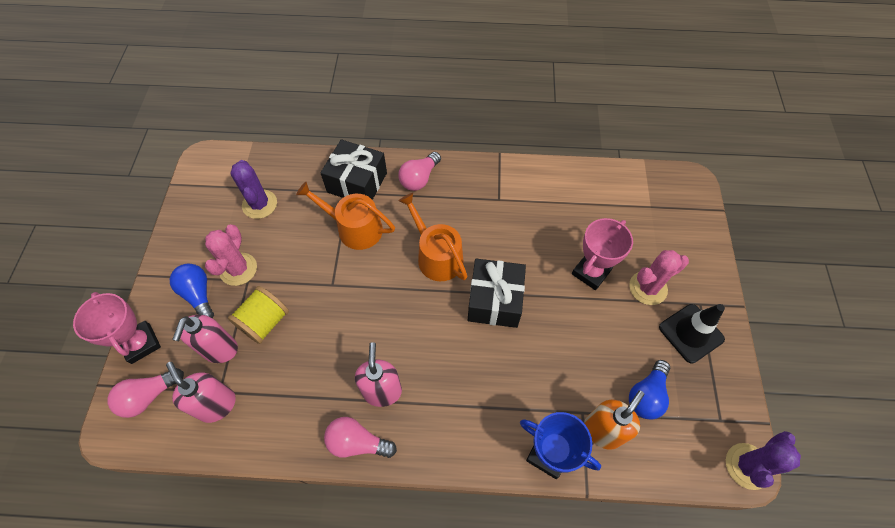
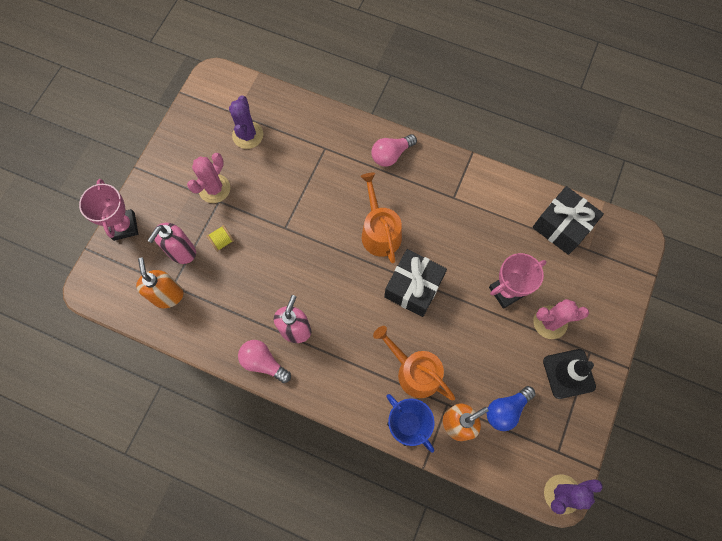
camera: 20 degrees right, 10 degrees up
(149, 396) = (120, 271): pink light bulb -> none
(198, 294) = (177, 200): blue light bulb -> none
(217, 405) = (168, 295): pink soap dispenser -> orange soap dispenser
(264, 322) = (222, 241): yellow spool -> yellow spool, size x0.57
(354, 228) = (319, 183): orange watering can -> orange watering can (414, 371)
(357, 182) = (336, 141): black gift -> black gift (562, 226)

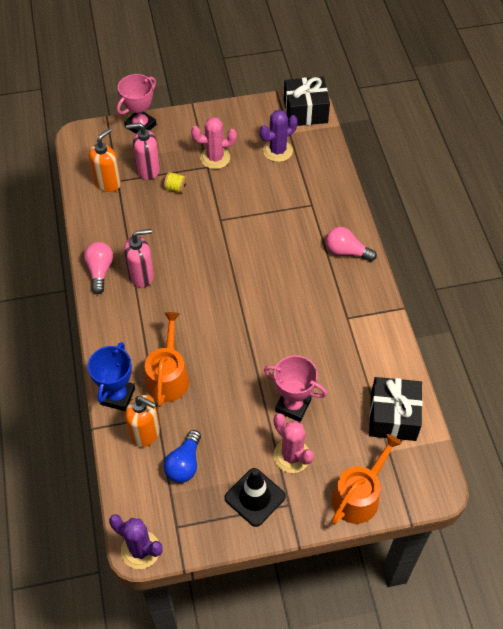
camera: 55 degrees right, 15 degrees down
(379, 231) = (270, 283): orange watering can -> orange watering can (359, 495)
(413, 287) = (240, 334): black gift -> black gift (305, 111)
(506, 410) = (184, 464): blue light bulb -> blue light bulb turned 90 degrees counterclockwise

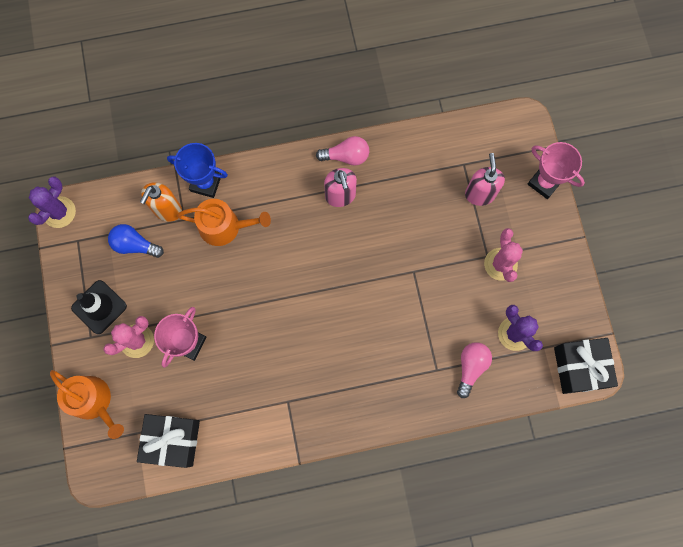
camera: 90 degrees right, 20 degrees up
(108, 183) = (460, 155): orange soap dispenser -> none
(176, 188) = (455, 224): yellow spool -> none
(346, 251) = (372, 405): pink light bulb -> pink light bulb (471, 367)

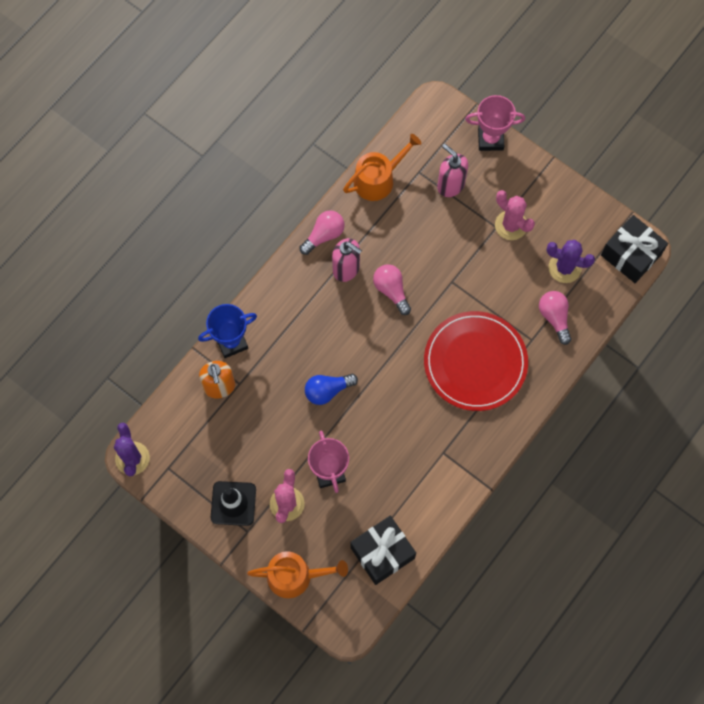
camera: 40 degrees left, 5 degrees down
(135, 245) = (218, 434): blue light bulb -> blue light bulb (327, 391)
(225, 227) = (277, 363): orange watering can -> orange watering can (378, 179)
(360, 240) = (391, 290): none -> pink light bulb
(375, 351) = (475, 362): none -> red plate

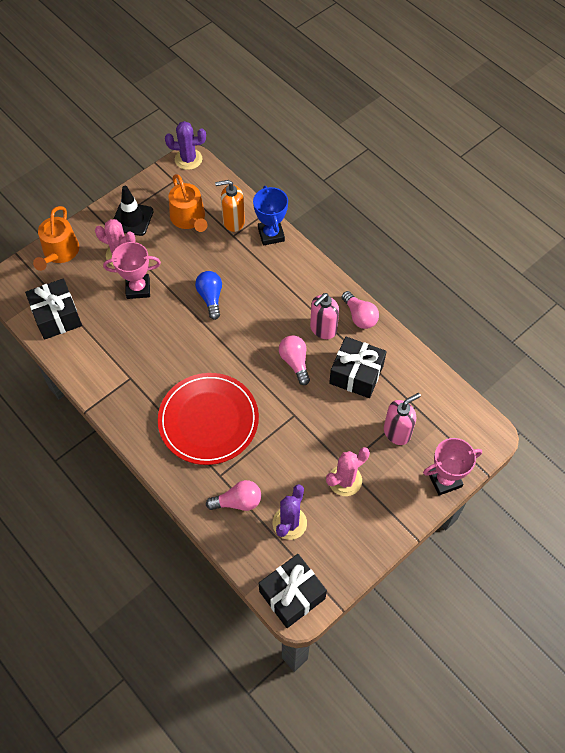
camera: 100 degrees right, 10 degrees down
(378, 179) = (411, 369): orange watering can -> orange watering can (189, 218)
(391, 290) = (295, 362): pink light bulb -> pink light bulb turned 90 degrees counterclockwise
(394, 230) = (356, 374): none -> black gift
(490, 139) = (444, 480): pink trophy -> pink trophy turned 60 degrees clockwise

